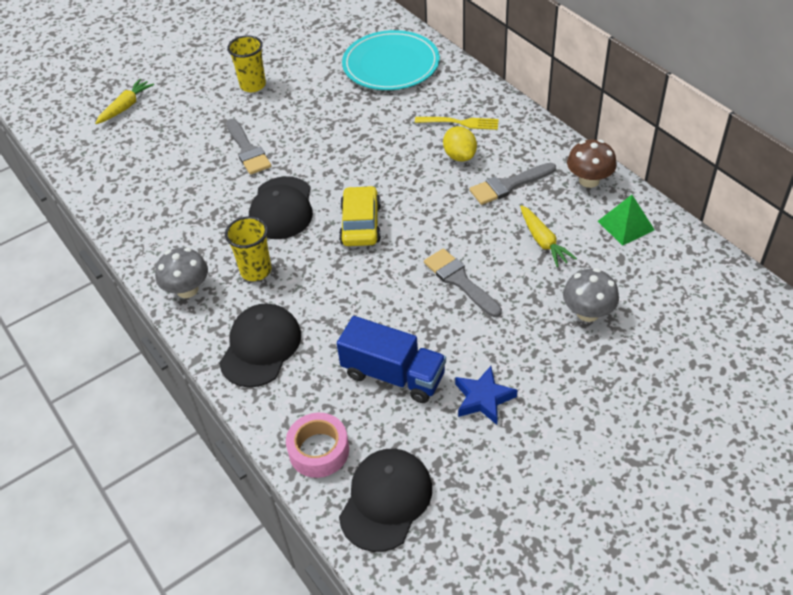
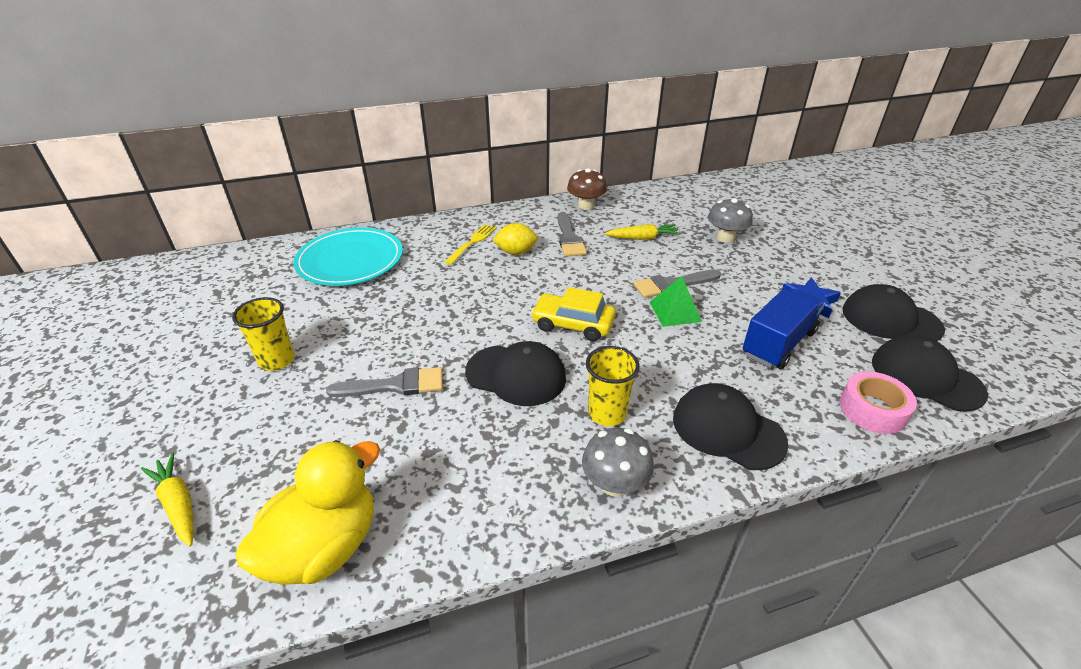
camera: 75 degrees left, 10 degrees down
(110, 174) = (324, 547): none -> yellow duck
(482, 476) = (890, 319): none -> black cap
(626, 225) = (641, 204): green pyramid -> green pyramid (675, 311)

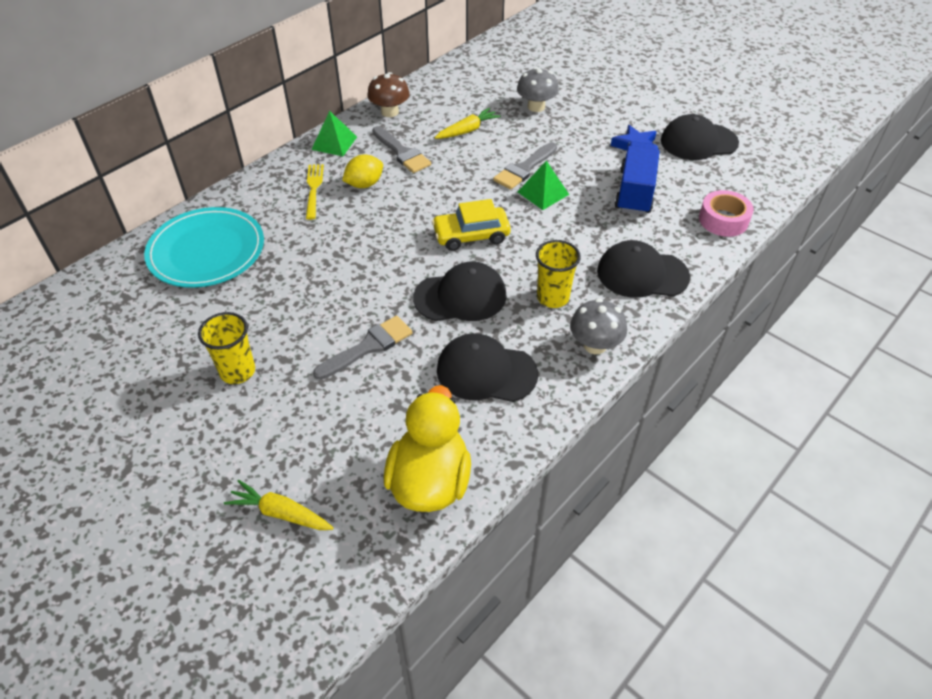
camera: 30 degrees left, 10 degrees up
(520, 215) = (334, 143): none -> green pyramid
(926, 377) = (743, 181): black cap -> black cap (486, 372)

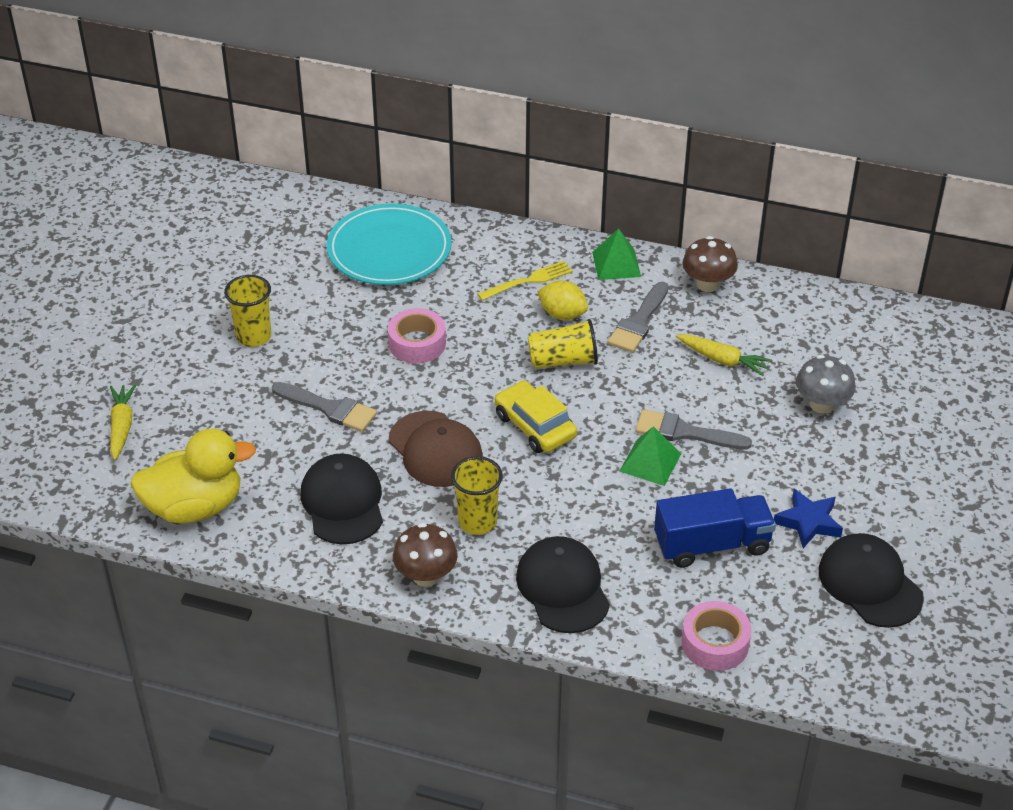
camera: 65 degrees right, 5 degrees down
(333, 269) = (417, 343): none -> pink tape
(413, 199) = (563, 360): none -> yellow cup
(460, 296) = (435, 449): black cap -> brown cap
(595, 345) = (426, 576): grey mushroom -> brown mushroom

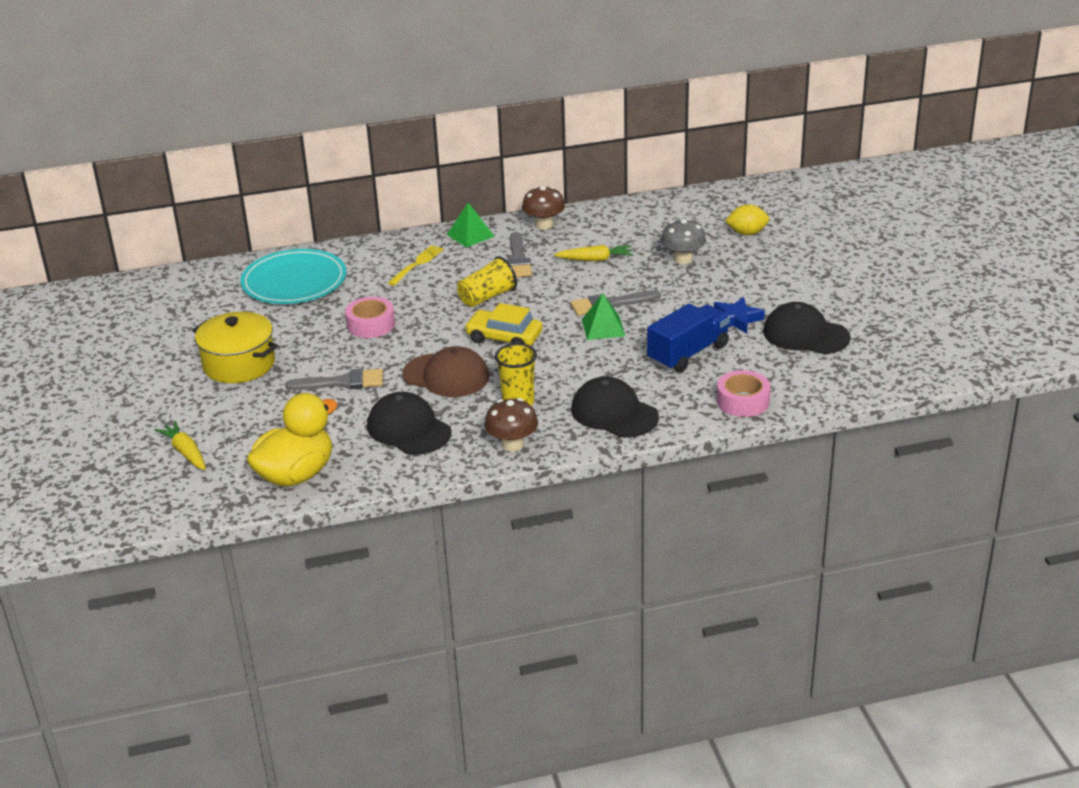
camera: 30 degrees left, 10 degrees down
(254, 337) = (239, 364): yellow cup -> yellow pot
(562, 314) = (460, 273): yellow lemon -> yellow lemon (747, 233)

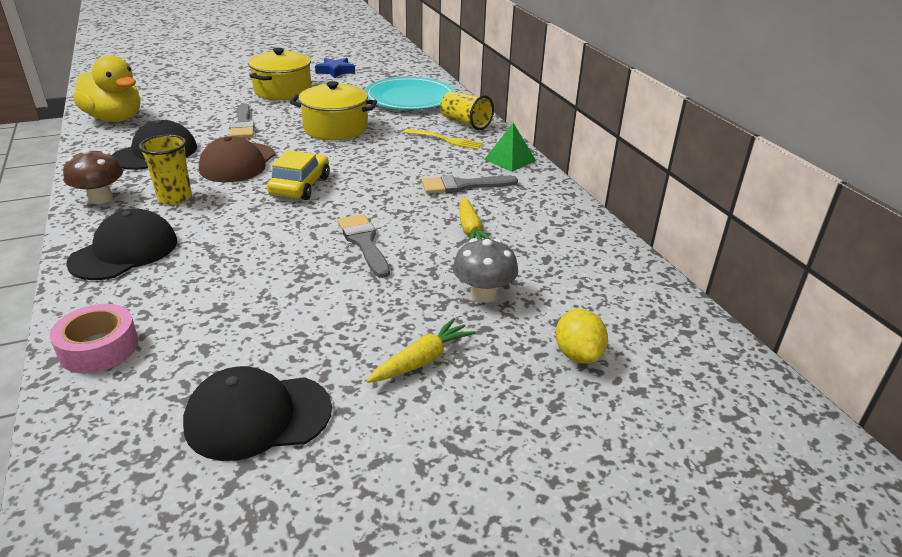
camera: 80 degrees right, 0 degrees up
(185, 452) = (169, 86): yellow carrot -> yellow carrot (422, 360)
(371, 324) = (335, 128): pink tape -> yellow pot
(487, 297) = (382, 174): yellow cup -> yellow cup (465, 123)
(544, 225) = (546, 196): brown mushroom -> none
(603, 327) = (311, 240): green pyramid -> none
(688, 353) = (235, 301): blue truck -> none
(736, 319) = (315, 343): blue star -> blue star (335, 71)
(805, 335) = (258, 416): black cap -> black cap turned 120 degrees counterclockwise

